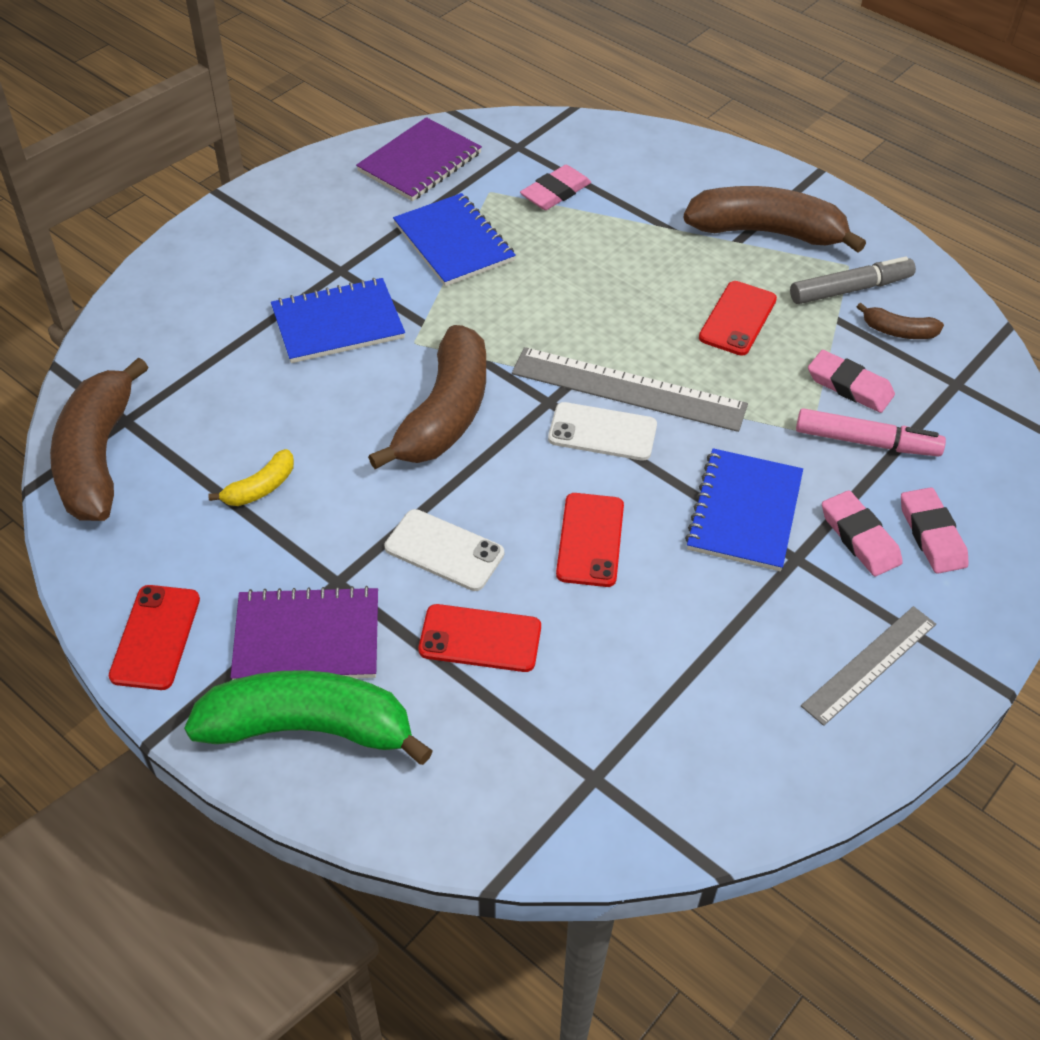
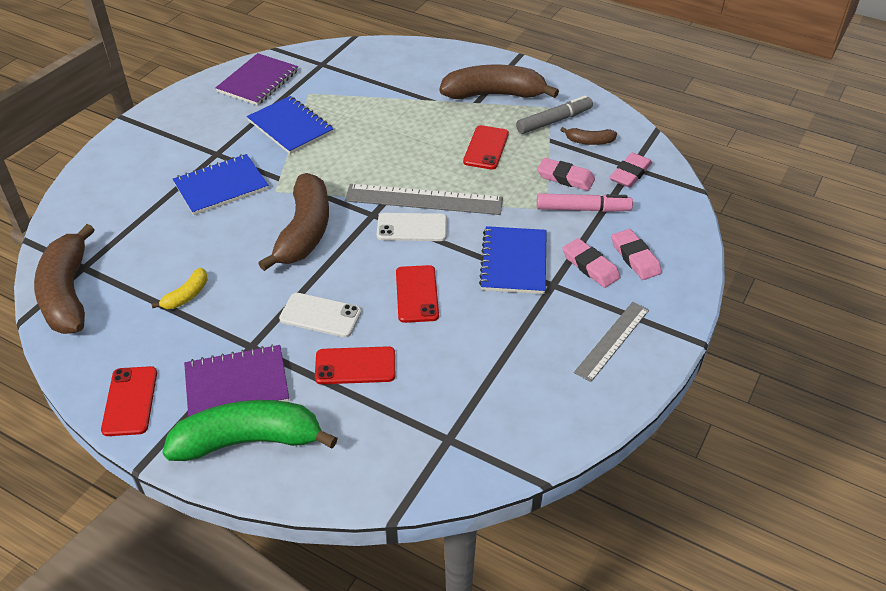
camera: 10 degrees left, 5 degrees down
(555, 192) = (352, 88): pink eraser -> pink eraser (630, 173)

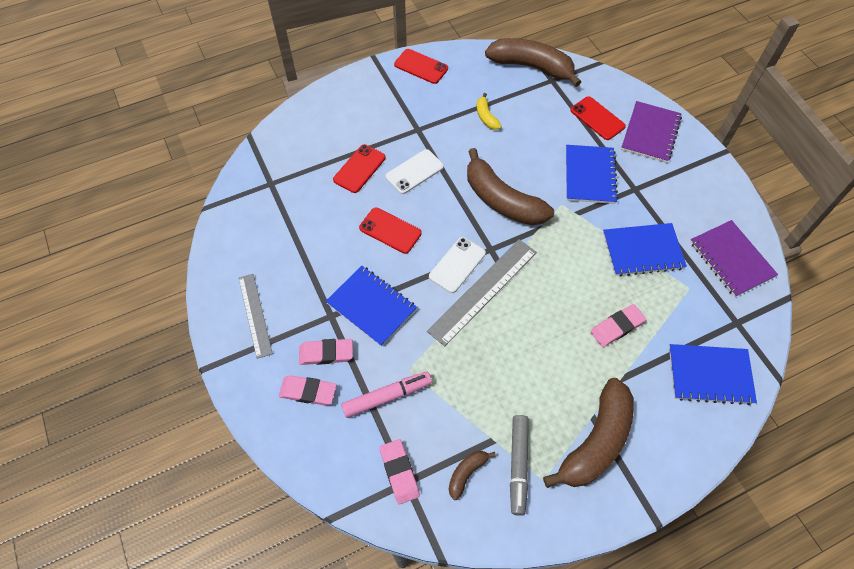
camera: 125 degrees right, 15 degrees up
(237, 384) = (394, 112): purple notebook -> purple notebook (650, 133)
(249, 441) = (350, 102): green banana -> none
(383, 63) = (710, 375): none -> blue notebook
(486, 148) = (517, 378): red phone -> red phone (597, 118)
(565, 177) = (433, 413): pink eraser -> pink eraser (617, 327)
(583, 209) = (387, 396): pink marker -> pink marker turned 150 degrees counterclockwise

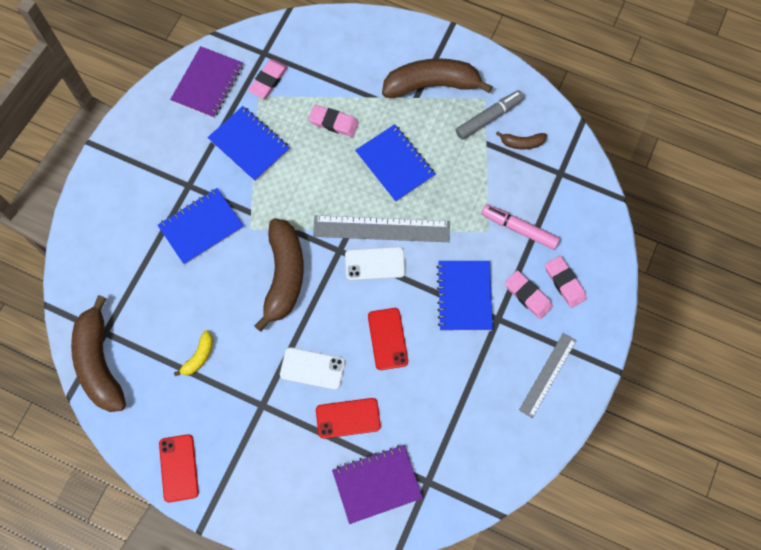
camera: 130 degrees left, 10 degrees up
(399, 472) = (559, 182): pink eraser -> pink eraser (268, 80)
(597, 118) = (127, 262): red phone -> none
(650, 133) = (112, 209): purple notebook -> purple notebook (377, 484)
(710, 375) = (322, 48): blue notebook -> blue notebook (395, 164)

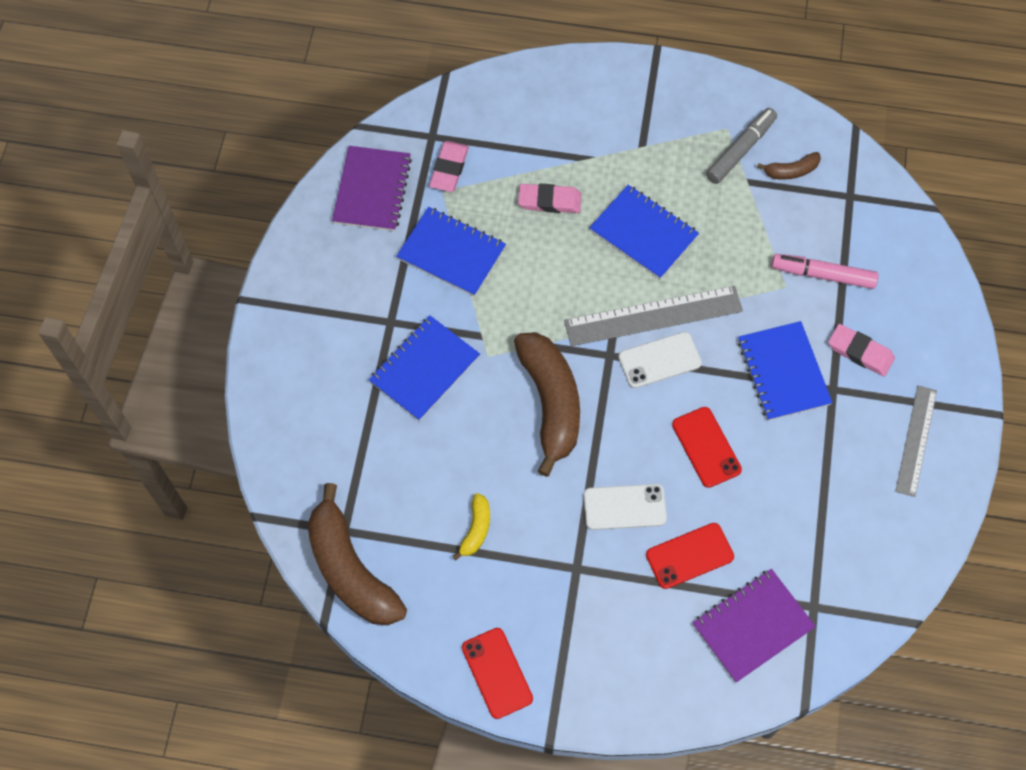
camera: 15 degrees left, 5 degrees down
(432, 85) = (657, 127): brown banana -> none
(564, 283) = (899, 326): pink eraser -> none

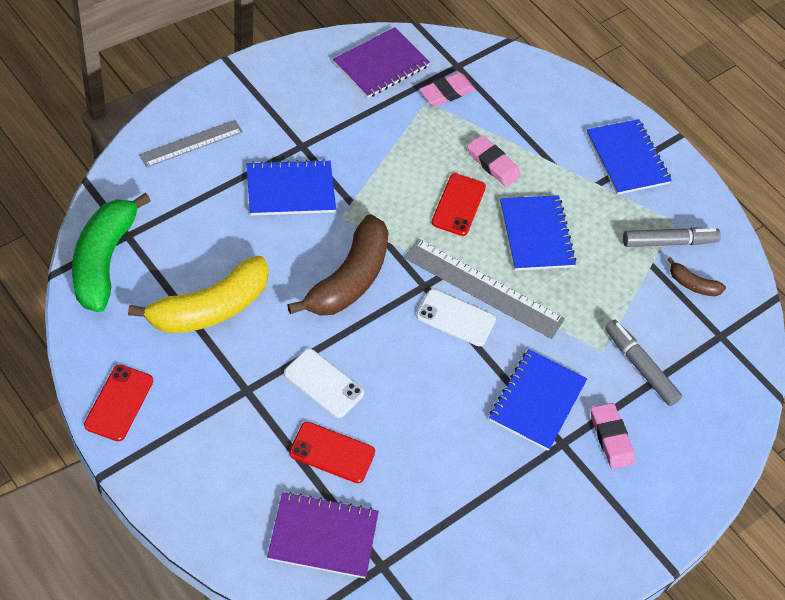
camera: 35 degrees right, 10 degrees down
(350, 569) = (104, 260): brown banana -> green banana
(451, 253) = (389, 140): blue notebook -> blue notebook (627, 158)
(476, 529) = (209, 308): yellow banana -> yellow banana, size x2.19
(706, 447) = (425, 398): red phone -> red phone (458, 205)
(823, 275) = (640, 367): pink marker -> grey marker
(916, 440) = (587, 531): grey ruler -> grey ruler (191, 143)

